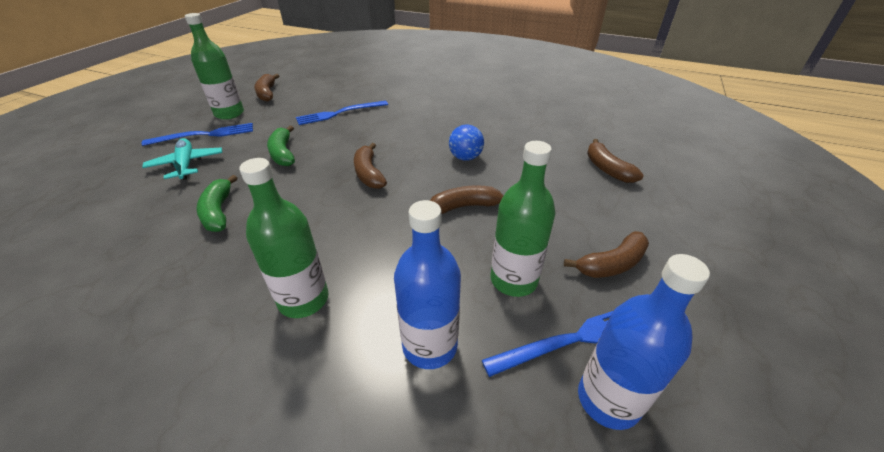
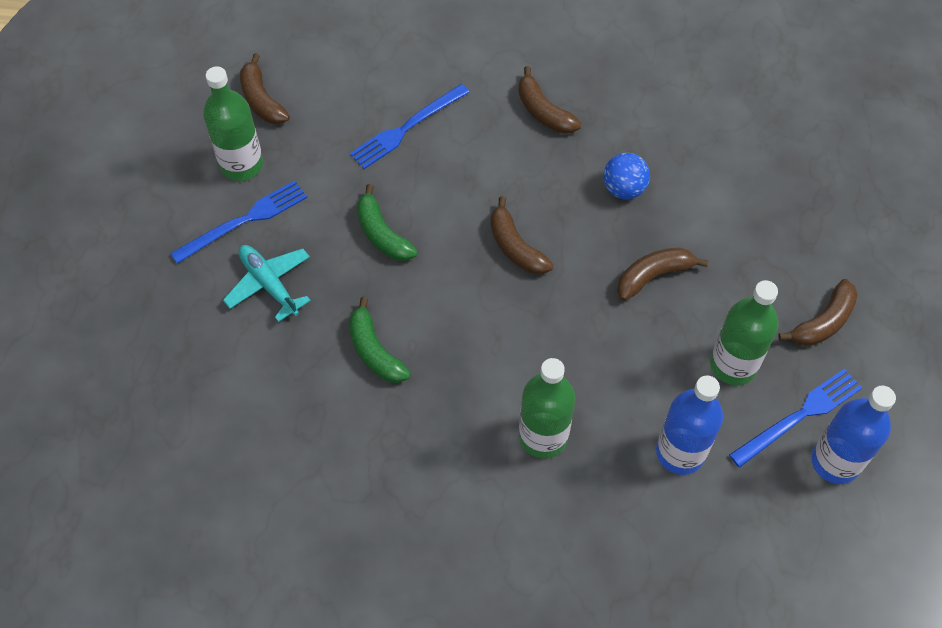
camera: 15 degrees left, 20 degrees up
(607, 169) = (801, 171): brown banana -> brown banana (543, 111)

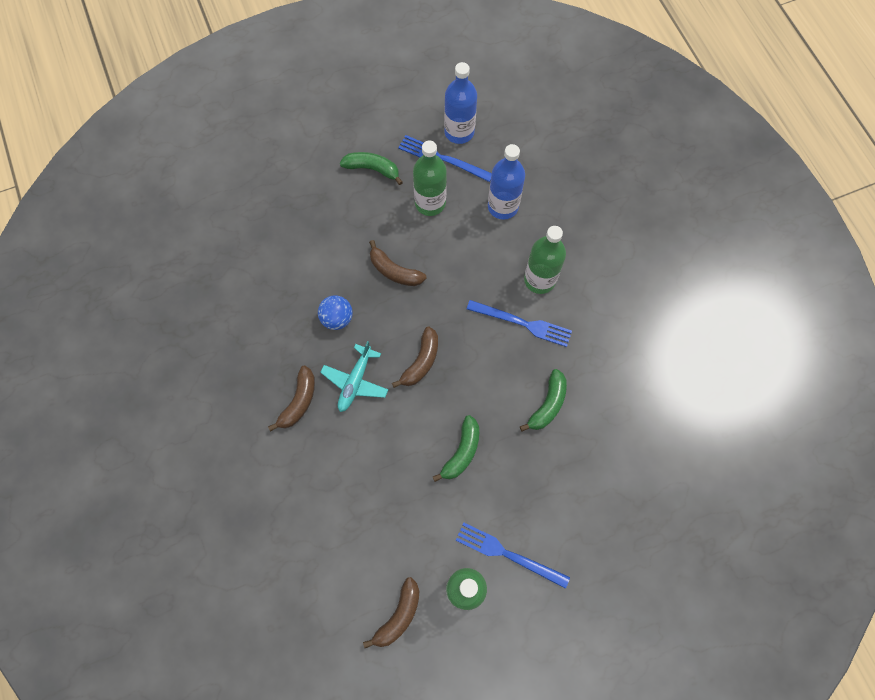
camera: 120 degrees left, 10 degrees up
(269, 284) = (544, 502): turquoise plane -> turquoise plane (355, 381)
(407, 128) = (365, 488): blue fork -> blue fork (522, 323)
(823, 322) = (372, 169): brown banana -> green banana

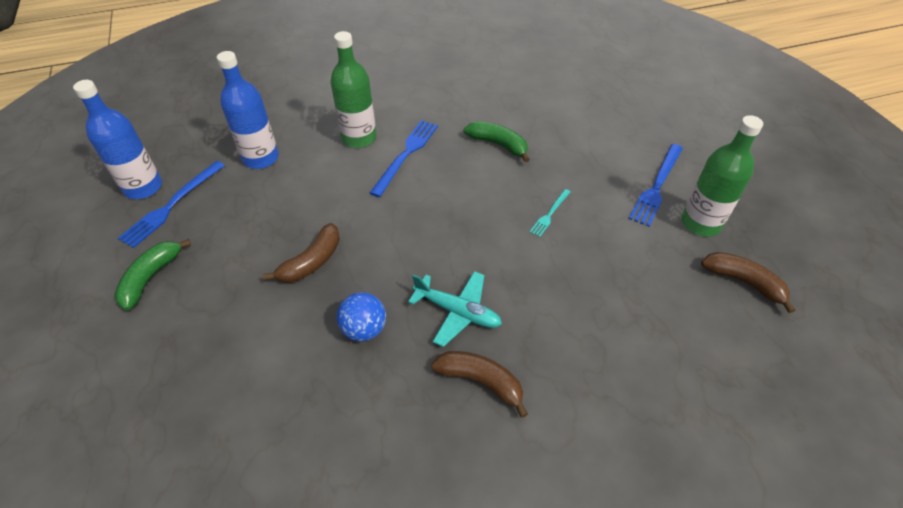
camera: 85 degrees left, 20 degrees down
(421, 362) = (439, 243): brown banana -> none
(430, 203) = (229, 221): green bottle -> none
(461, 452) = (550, 214): green banana -> turquoise fork

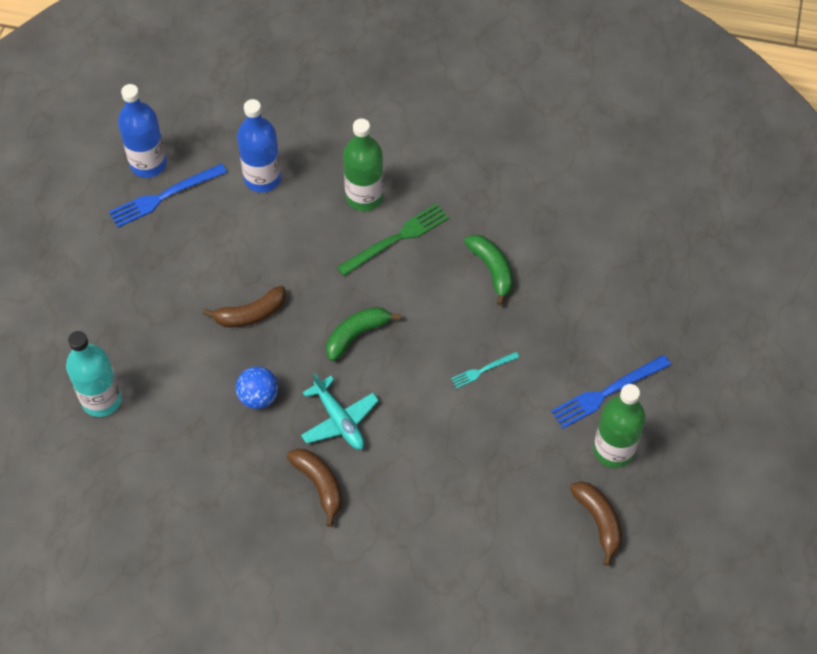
camera: 30 degrees right, 10 degrees up
(151, 277) = (120, 265): green banana -> green banana (357, 334)
(188, 416) = (101, 399): none -> turquoise bottle
(406, 155) = (396, 239): blue fork -> green fork

